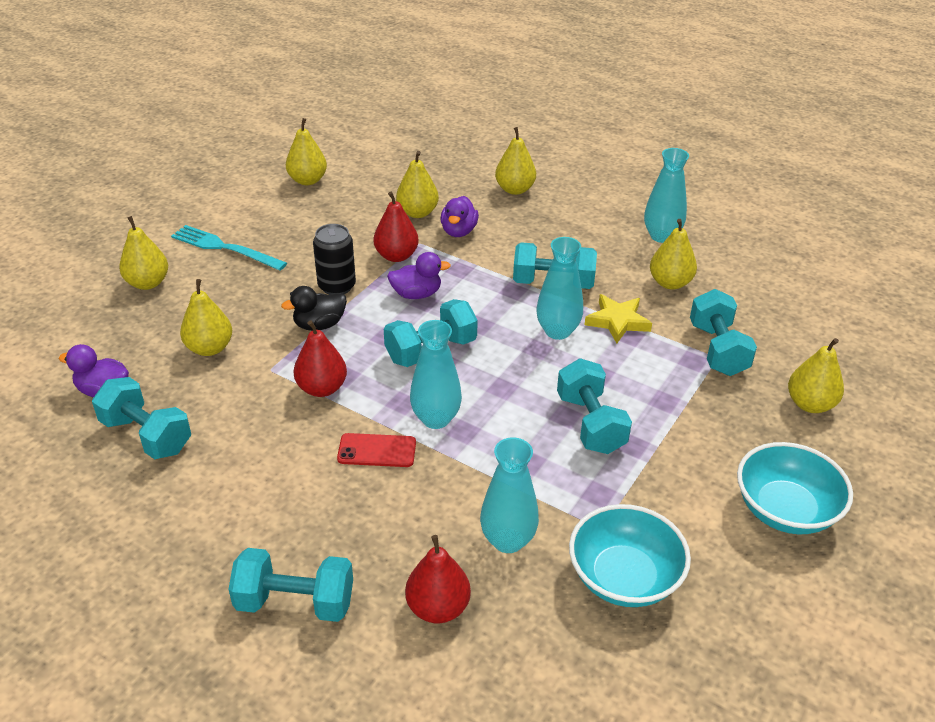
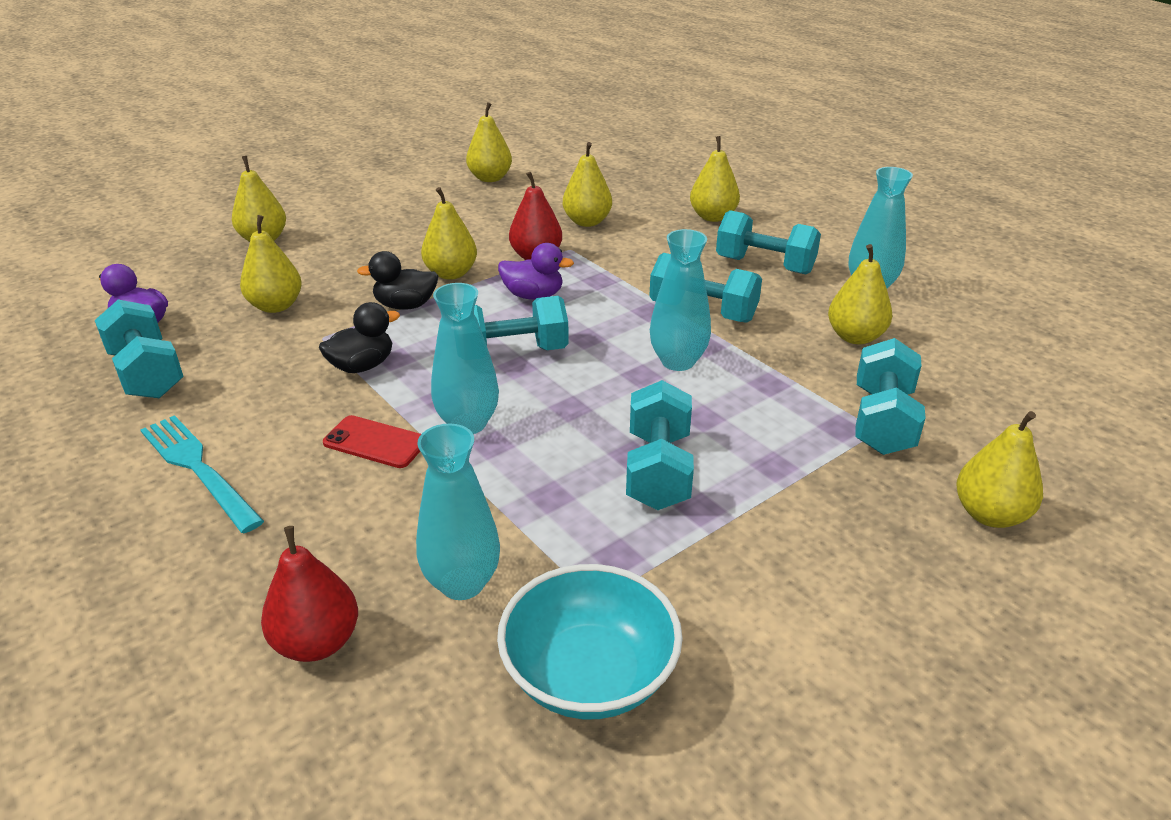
camera: 20 degrees right, 5 degrees down
(225, 248) = (362, 222): turquoise fork -> turquoise fork (198, 469)
(295, 602) = (156, 587): turquoise dumbbell -> turquoise dumbbell (764, 265)
(322, 388) = (362, 366): red pear -> black duck
(337, 286) = (451, 273): black can -> yellow pear
(459, 231) = (622, 245): purple duck -> none
(617, 321) = (761, 365): yellow star -> none
(785, 510) = (884, 646): turquoise bowl -> none

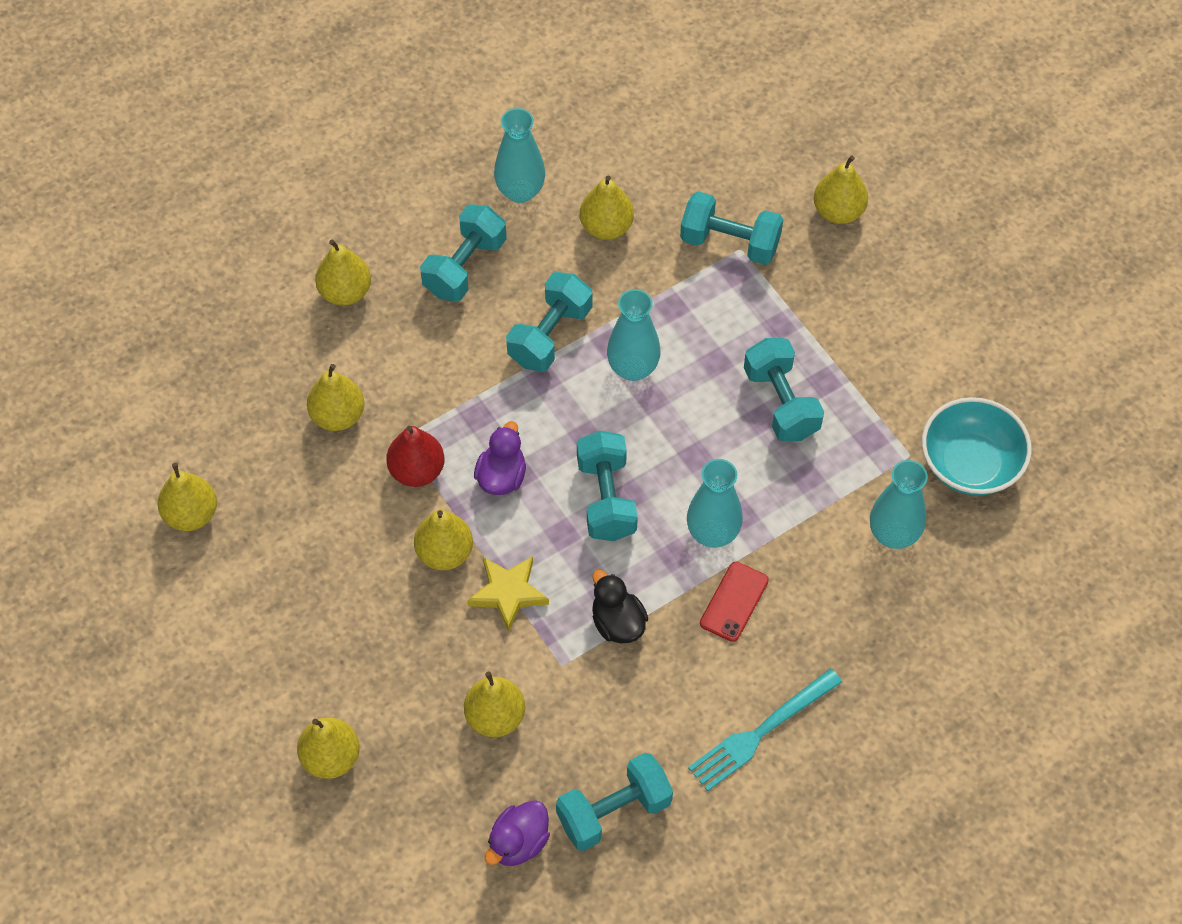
camera: 85 degrees left, 25 degrees up
(317, 642) = (943, 618): red pear -> none
(405, 305) = (508, 593): black duck -> yellow star
(658, 470) = (781, 403): turquoise dumbbell -> turquoise dumbbell turned 60 degrees clockwise

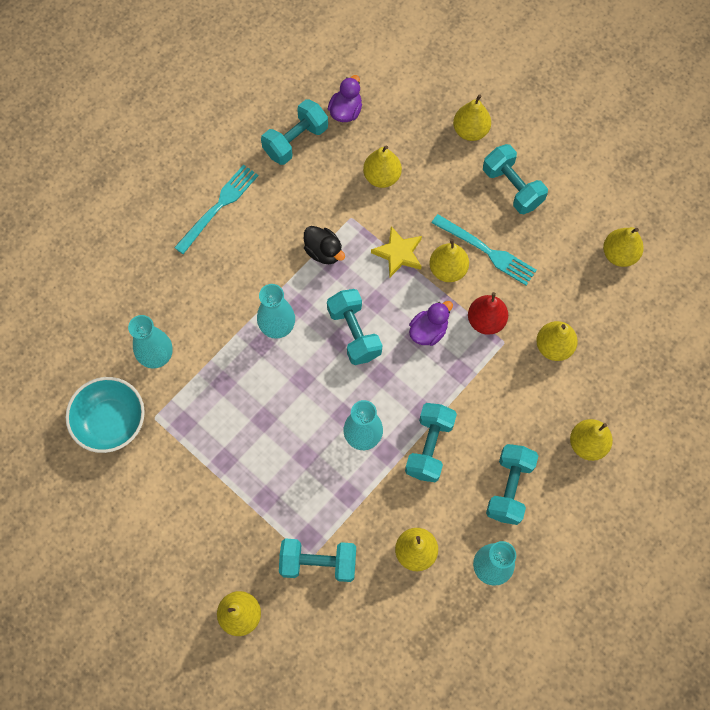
camera: 165 degrees right, 10 degrees up
(378, 565) = (486, 251): none -> turquoise fork
(501, 476) = (428, 331): purple duck -> purple duck turned 135 degrees counterclockwise
(734, 602) = (253, 283): red phone -> none
(781, 403) = (251, 435): turquoise dumbbell -> turquoise dumbbell (512, 187)

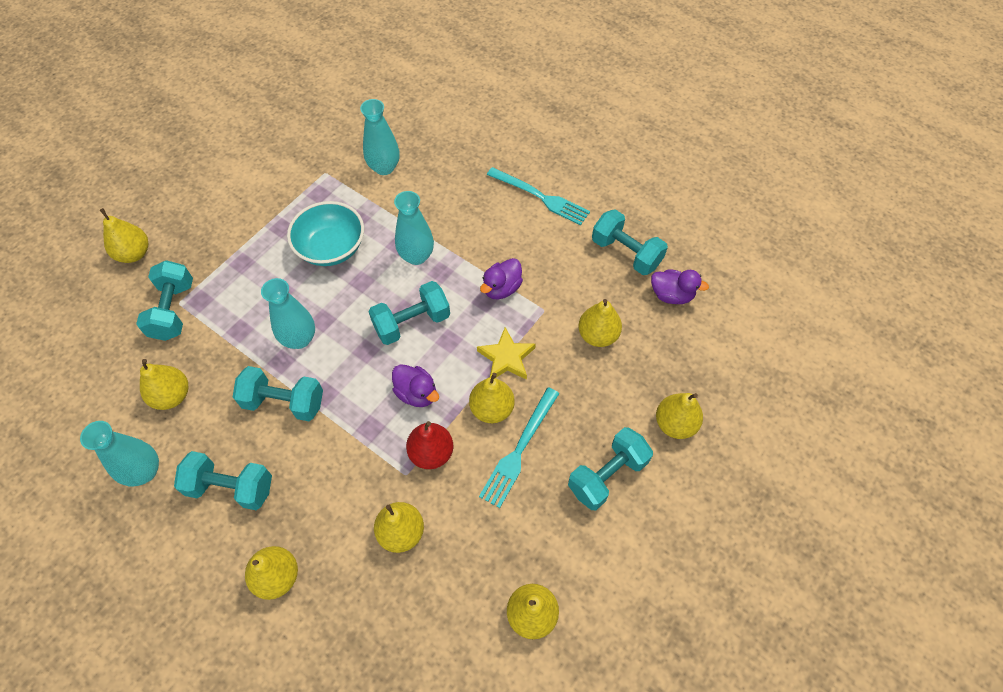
camera: 85 degrees right, 10 degrees down
(111, 421) = (322, 143): turquoise bowl -> turquoise bowl (331, 248)
(324, 251) = (501, 288): black duck -> purple duck

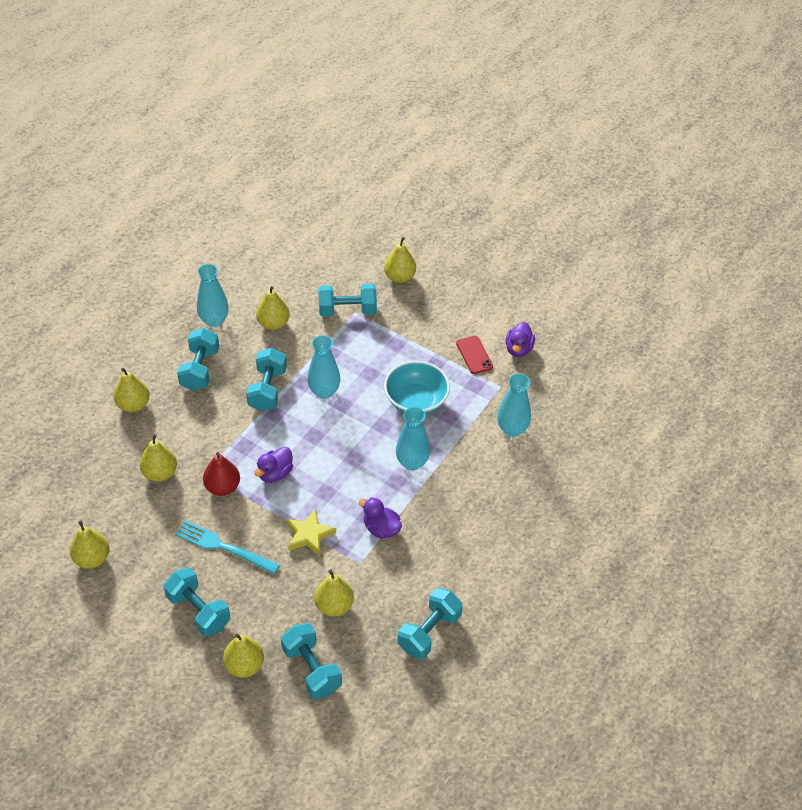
camera: 85 degrees right, 10 degrees down
(276, 191) = (474, 355): none -> red phone
(412, 322) = (342, 464): turquoise dumbbell -> turquoise dumbbell (312, 669)
(492, 409) = (260, 526): yellow pear -> none
(541, 197) = (491, 558): turquoise fork -> none
(671, 295) = (381, 671): purple duck -> purple duck (518, 349)

